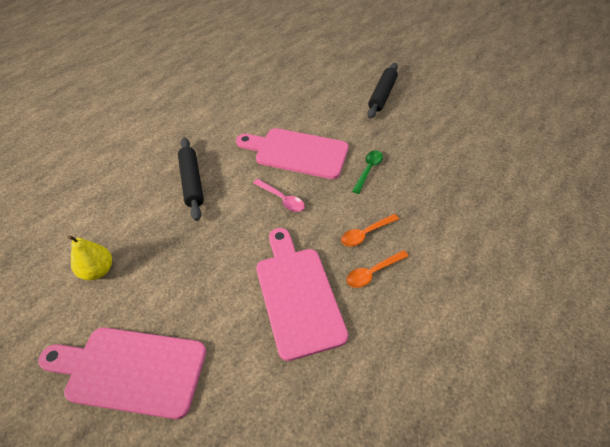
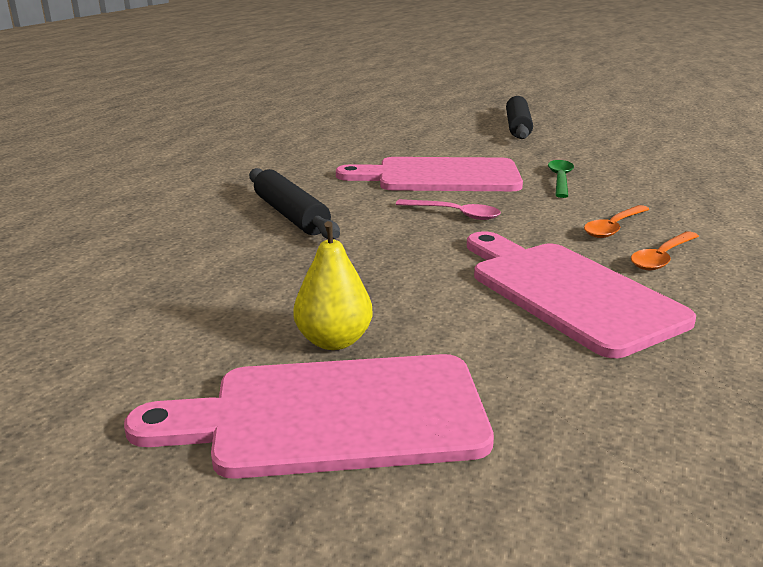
camera: 15 degrees left, 25 degrees down
(98, 270) = (180, 316): yellow pear -> yellow pear (334, 341)

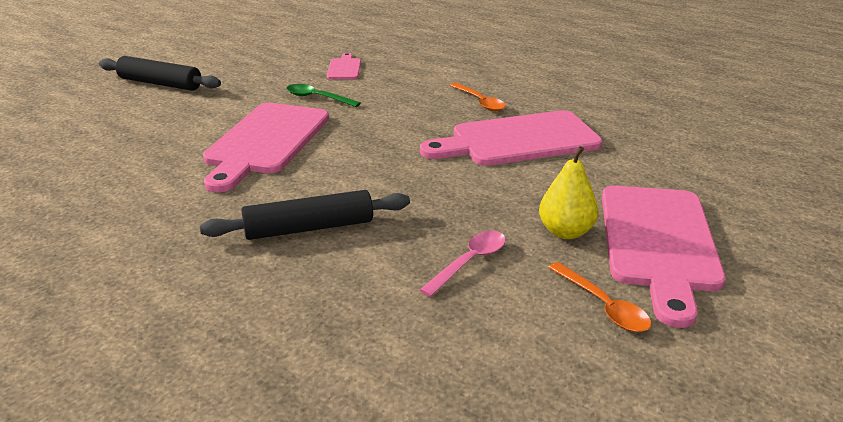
camera: 75 degrees left, 5 degrees up
(455, 214) = (362, 151): pink spoon -> pink spoon (470, 262)
(613, 228) = (425, 103): orange spoon -> orange spoon (603, 306)
(656, 179) = (344, 68): none -> pink cutting board

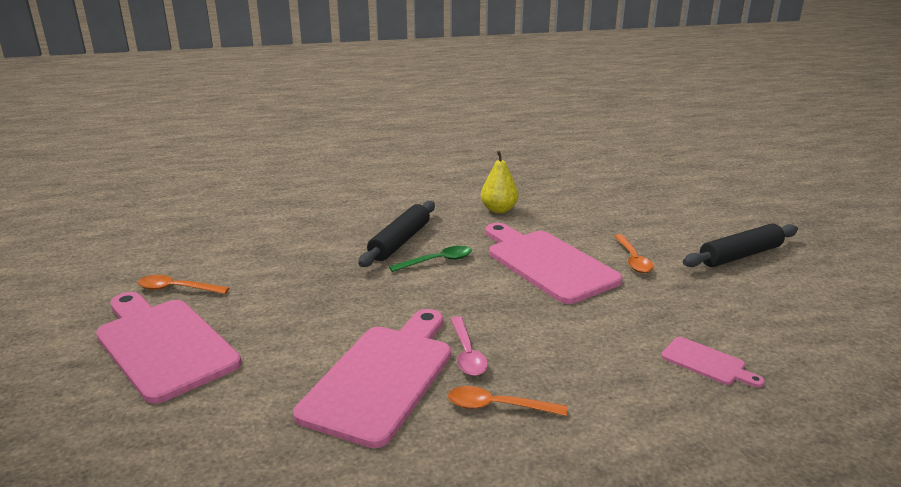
camera: 130 degrees right, 5 degrees down
(214, 114) = (633, 260): none -> orange spoon
(317, 98) = (622, 314): green spoon -> green spoon (437, 261)
(470, 262) = (282, 271): pink spoon -> pink spoon (467, 354)
(565, 232) = (241, 317): yellow pear -> yellow pear (499, 210)

